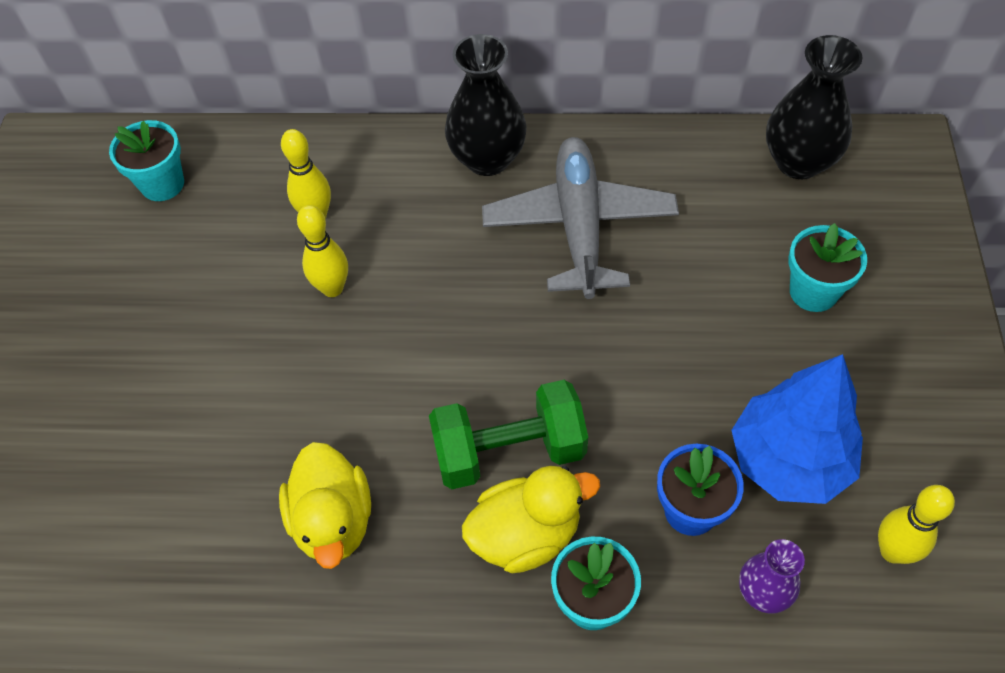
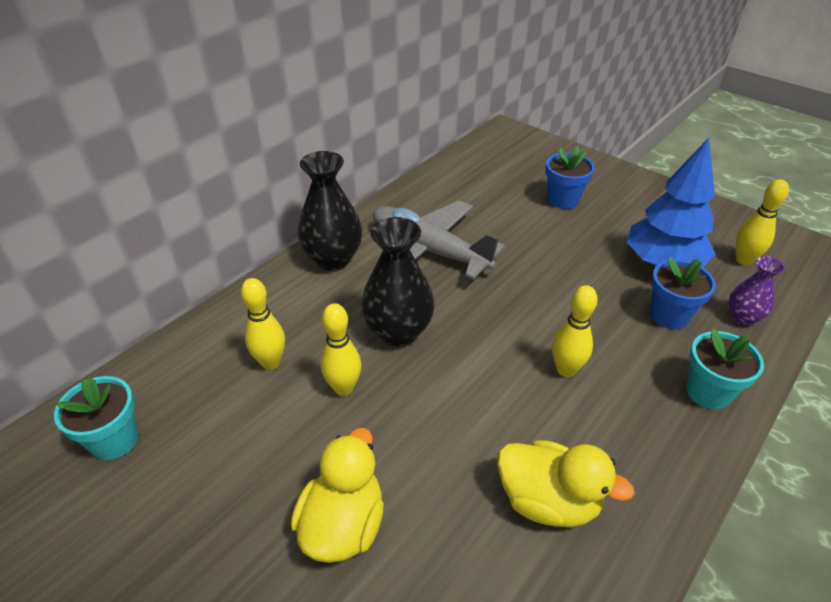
camera: 55 degrees left, 15 degrees down
(509, 451) = (566, 370): green dumbbell -> yellow bowling pin
(526, 534) = (636, 396): yellow duck -> yellow duck (343, 524)
(798, 162) = (477, 161): black vase -> black vase (398, 331)
(813, 292) = (563, 200): turquoise flower pot -> blue flower pot

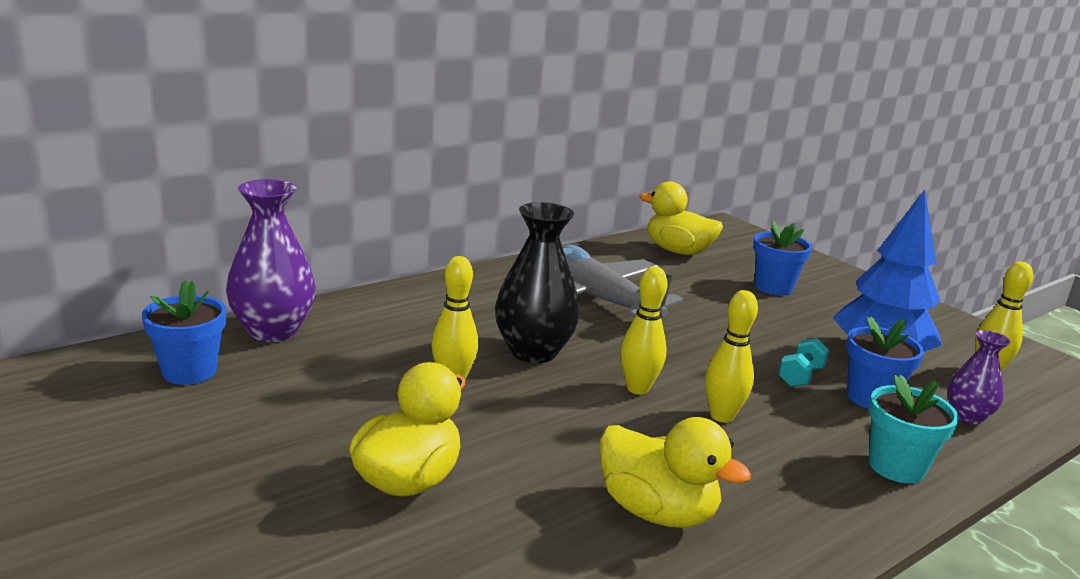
camera: 10 degrees right, 20 degrees down
(114, 440) = (189, 371): turquoise flower pot -> blue flower pot
(172, 365) = (273, 331): none -> purple vase
(271, 362) = (380, 348): yellow bowling pin -> yellow bowling pin (637, 389)
(333, 259) = (482, 286): black vase -> none
(478, 173) = (677, 251): none -> yellow duck
(611, 304) = (800, 376): none -> turquoise dumbbell

